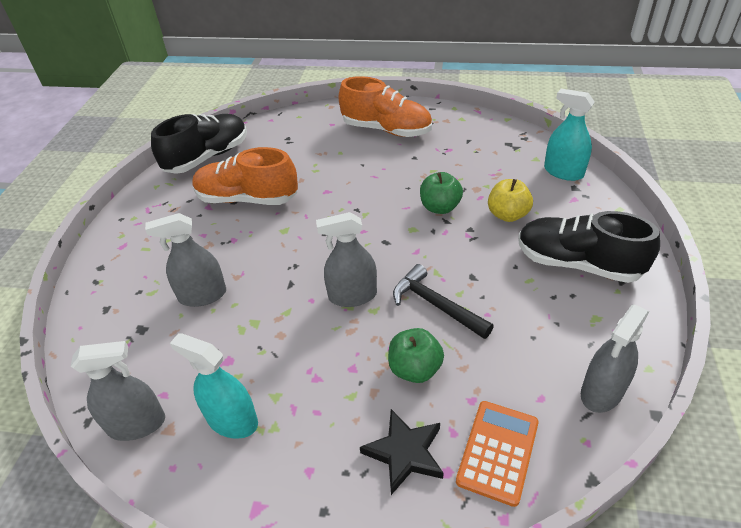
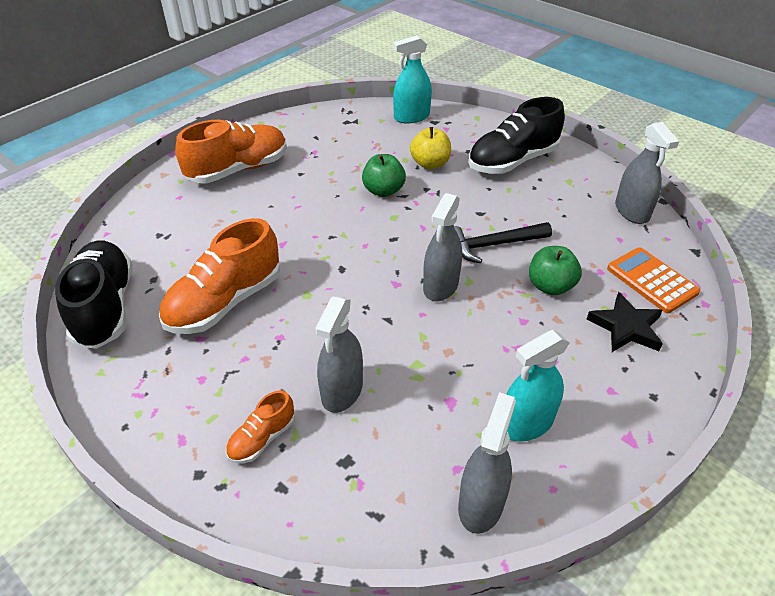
camera: 60 degrees left, 0 degrees up
(140, 279) = (262, 438): none -> orange shoe

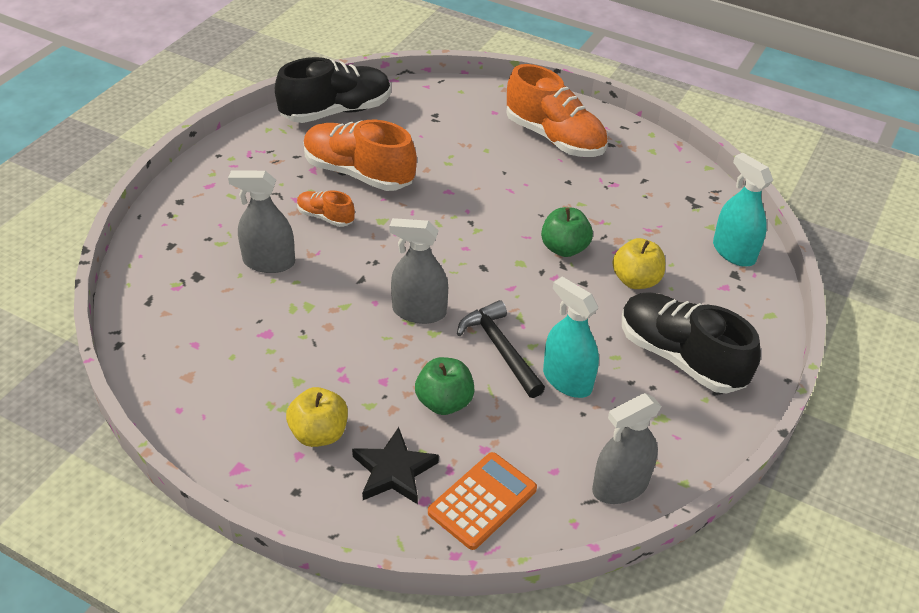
camera: 75 degrees right, 0 degrees up
(262, 438) = (214, 226): orange shoe -> orange shoe (325, 217)
(481, 504) = (161, 362): grey spray bottle -> none
(526, 423) = (248, 388): turquoise spray bottle -> turquoise spray bottle (567, 380)
(585, 372) = (319, 433): none -> yellow apple

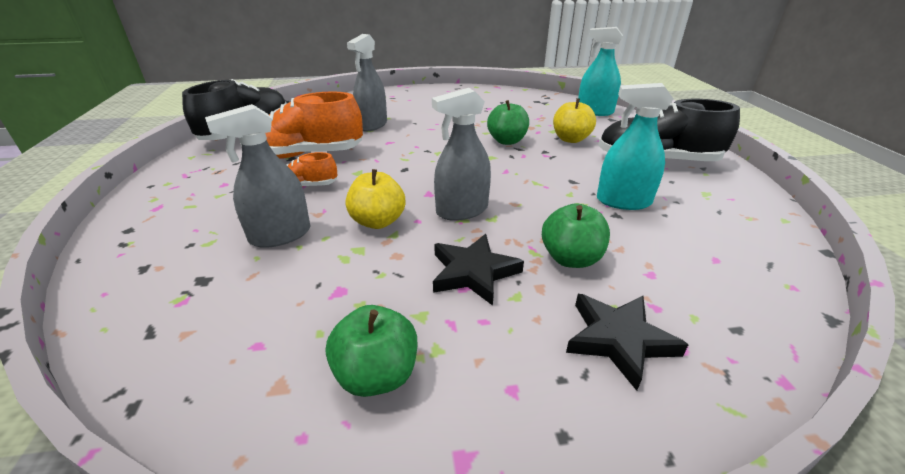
camera: 35 degrees left, 10 degrees down
(239, 401) = (377, 375): none -> green apple
(319, 433) = (505, 352): yellow apple -> yellow apple (378, 221)
(363, 371) = (473, 272): none -> black star
(482, 501) = (718, 315): orange calculator -> none
(500, 349) = (554, 205): black hammer -> none
(554, 138) = (424, 102): orange shoe -> none
(620, 486) = (764, 243): grey spray bottle -> grey spray bottle (372, 125)

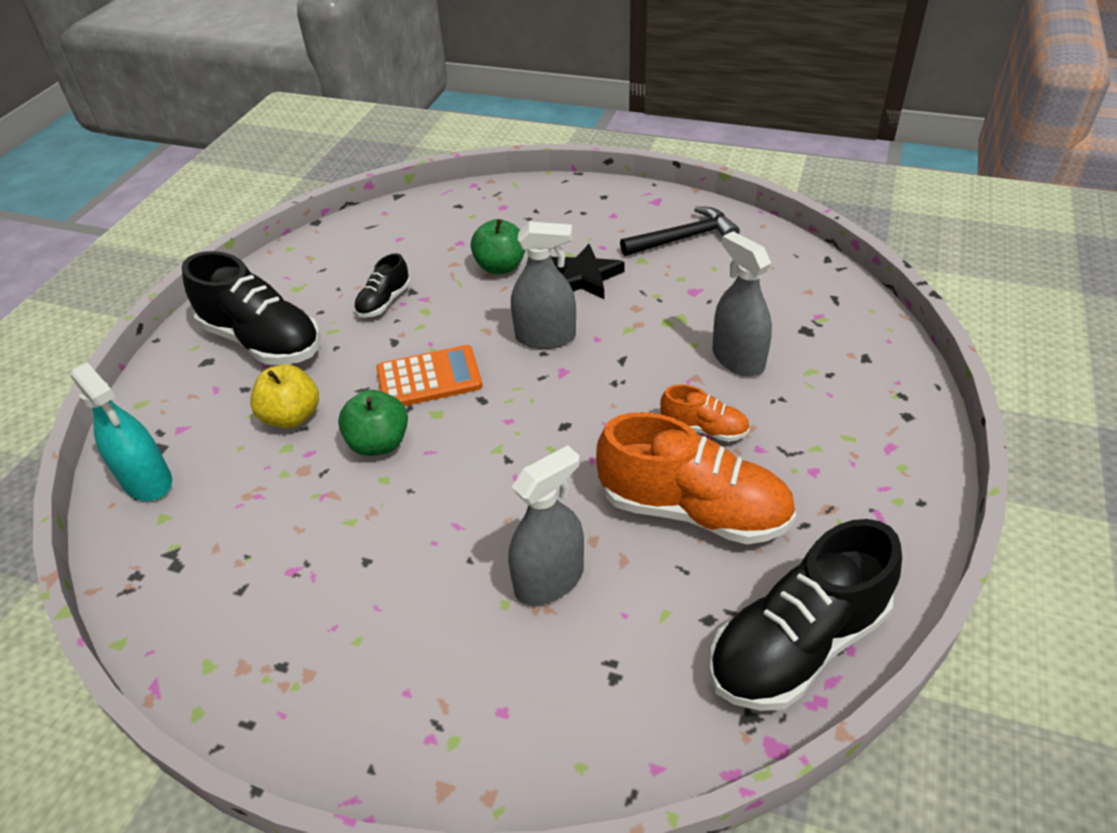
camera: 150 degrees left, 10 degrees up
(280, 235) = (738, 359): grey spray bottle -> grey spray bottle turned 120 degrees counterclockwise
(377, 375) = (684, 238): green apple -> black hammer
(378, 221) = (636, 348): yellow apple -> none
(518, 169) = (429, 378): none -> orange calculator
(618, 340) = (532, 218): black star -> none
(623, 201) = (384, 302): turquoise spray bottle -> black shoe

